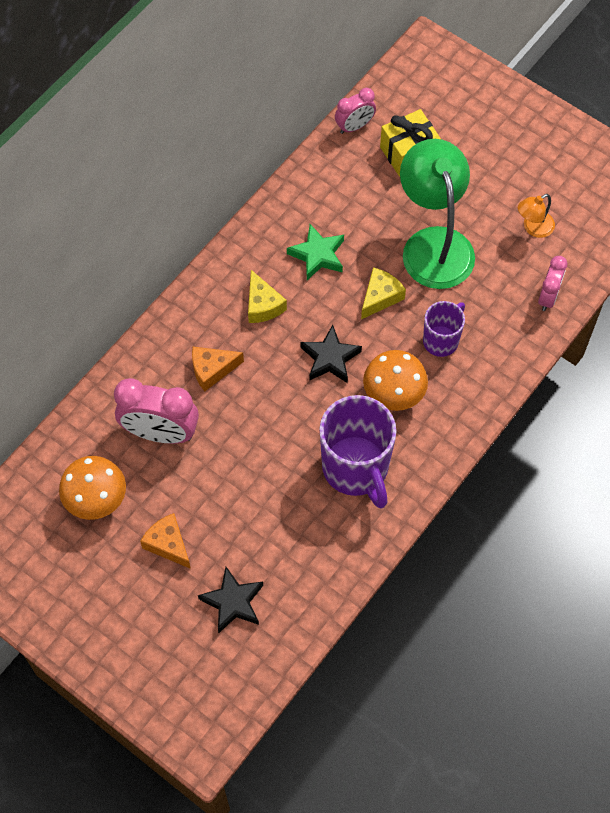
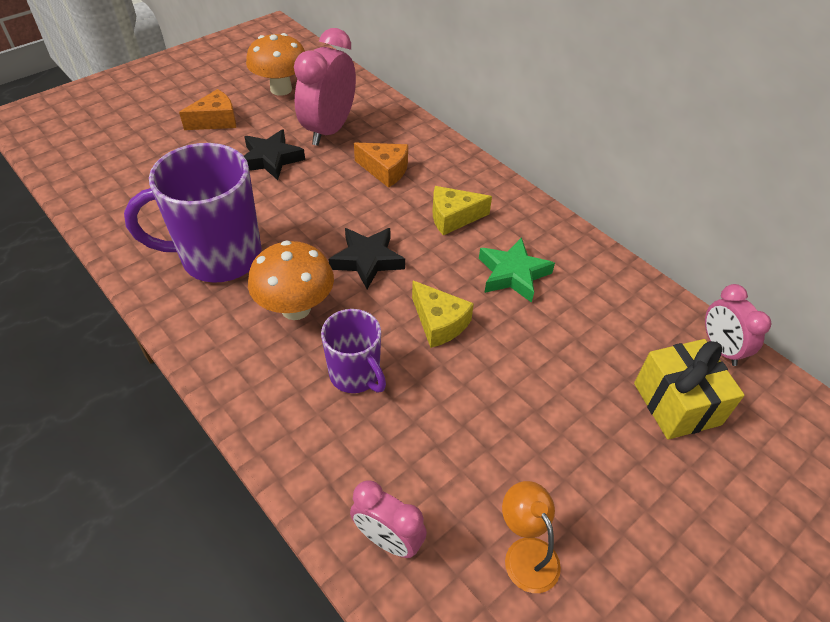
camera: 100 degrees right, 15 degrees down
(212, 370) = (385, 170): orange cheese -> orange cheese turned 120 degrees clockwise
(233, 602) = (134, 149): black star -> black star (271, 159)
(434, 244) = (513, 400): green lamp -> none

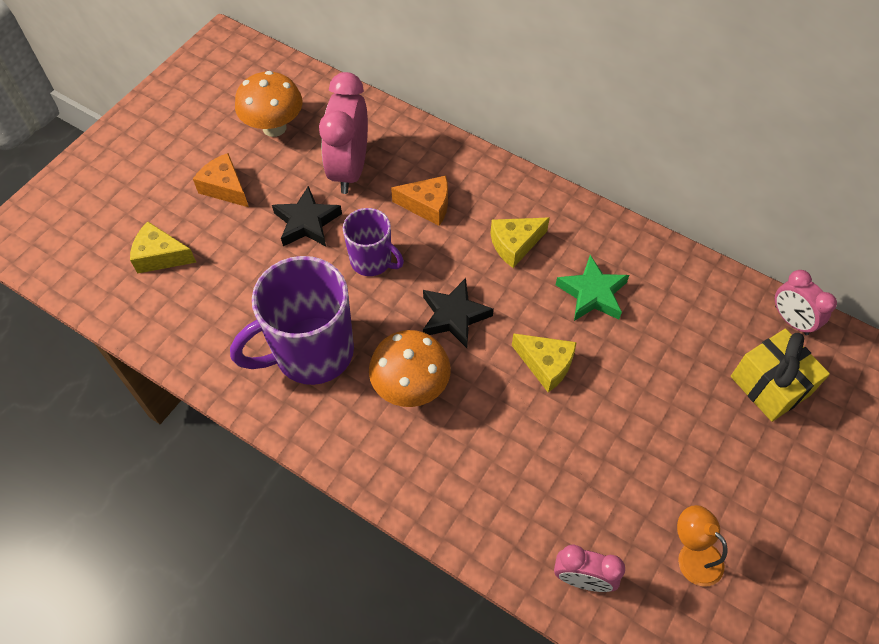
camera: 15 degrees left, 10 degrees up
(133, 156) = (160, 256): none -> yellow cheese
(215, 121) = (225, 188): orange cheese -> orange cheese turned 90 degrees counterclockwise
(355, 375) = (494, 439): purple mug -> purple mug (372, 261)

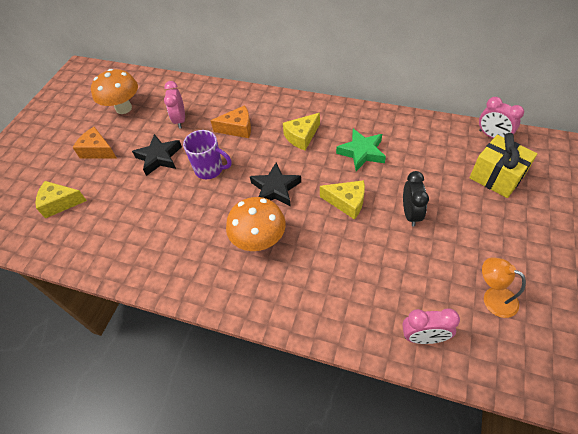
camera: 10 degrees left, 5 degrees down
(312, 352) = (183, 237): purple mug -> none
(350, 169) = (180, 120): pink clock -> pink clock, size x0.58
(627, 406) = (410, 214): none -> black clock

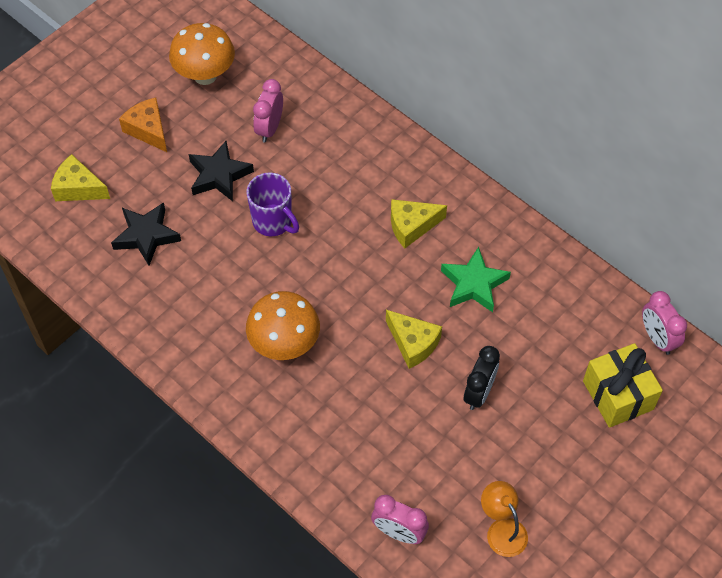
camera: 20 degrees right, 5 degrees up
(237, 128) = (337, 175): orange cheese -> none
(275, 189) = (338, 285): black star -> black star (146, 236)

